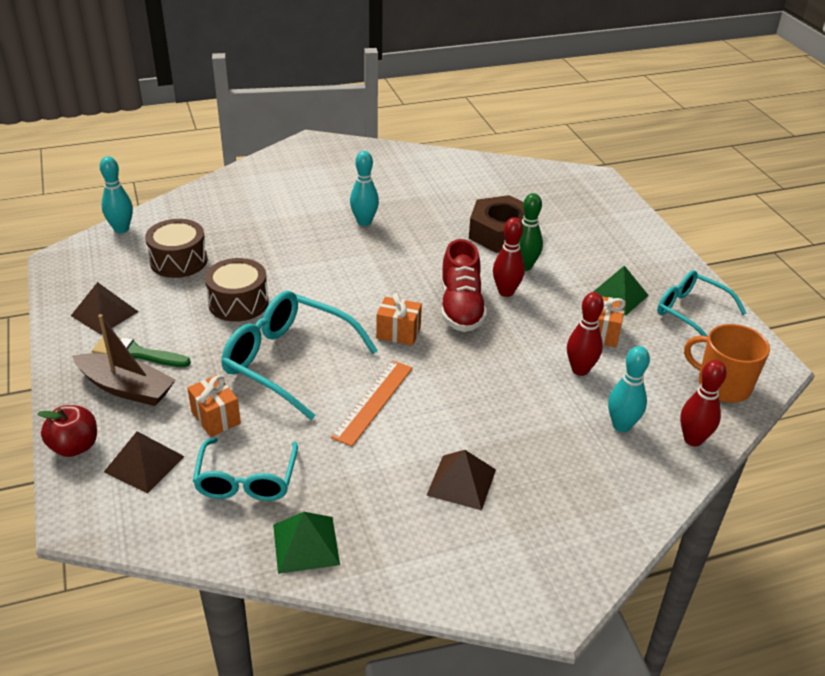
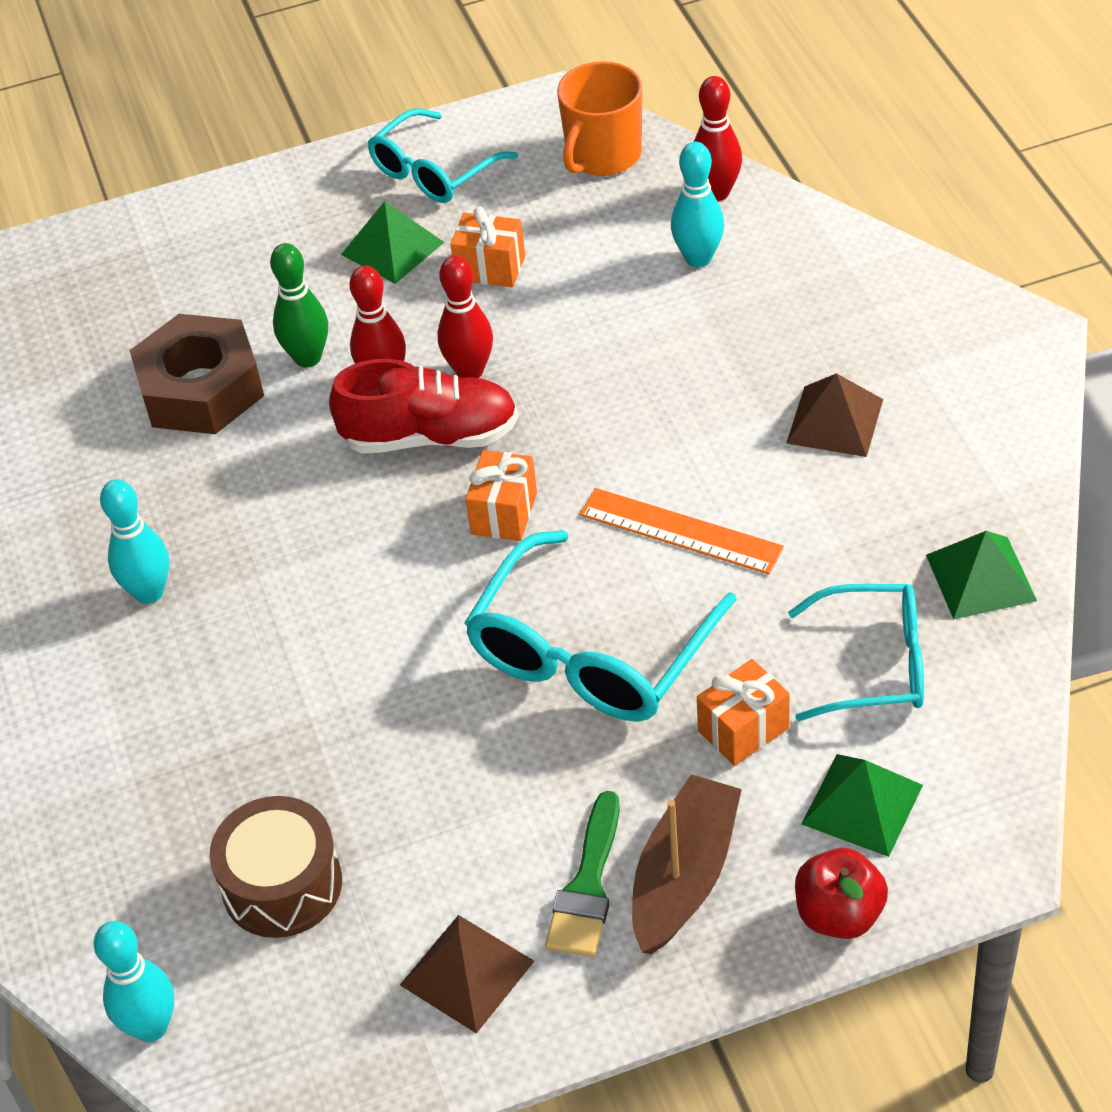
camera: 85 degrees left, 10 degrees up
(144, 464) = (862, 804): brown pyramid -> green pyramid
(238, 303) = (425, 755): brown drum -> none
(580, 370) = (581, 296): red bowling pin -> red bowling pin (470, 371)

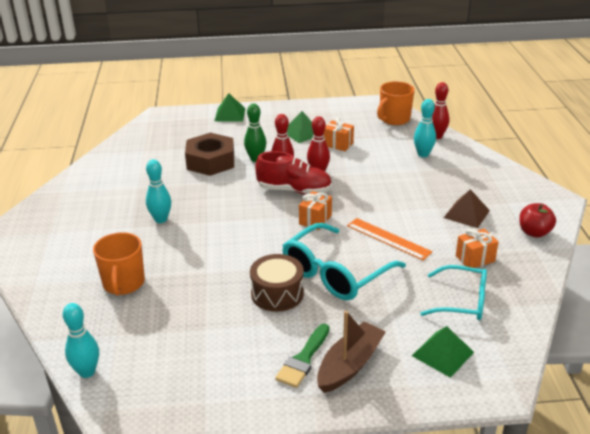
camera: 10 degrees right, 15 degrees down
(136, 789) = (123, 283): none -> orange mug
(282, 885) = (168, 330): brown drum -> brown drum (277, 293)
(435, 170) = (327, 114): turquoise glasses -> none
(467, 972) = (235, 381): brown pyramid -> none
(743, 729) = (395, 314): orange gift -> orange gift (475, 259)
(839, 914) = (419, 396): red apple -> red apple (534, 232)
(981, 577) = (520, 279): green pyramid -> green pyramid (230, 114)

